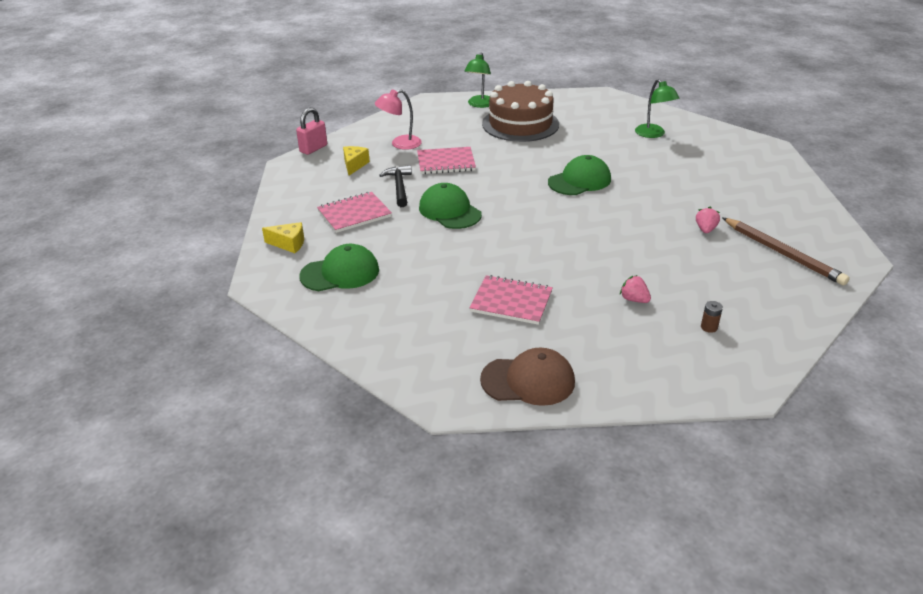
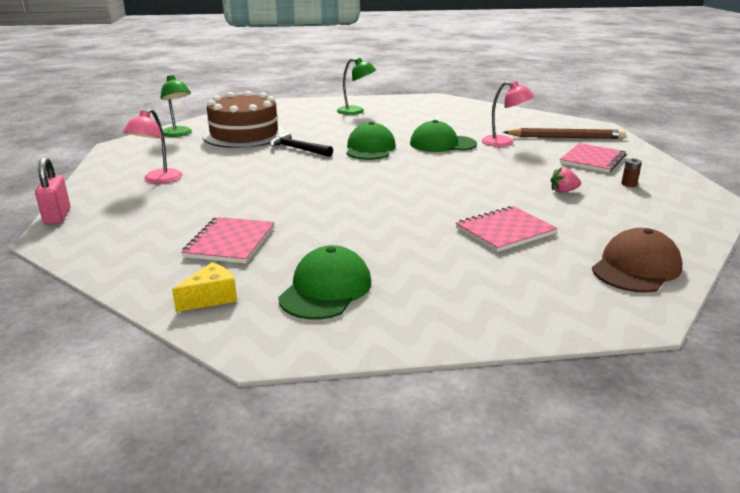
camera: 50 degrees left, 10 degrees down
(354, 165) = (141, 210): yellow cheese -> none
(399, 187) = (230, 206): black hammer -> black hammer (298, 149)
(446, 162) = (236, 175): pink notebook -> pink notebook (592, 160)
(449, 211) = (317, 202): green cap -> green cap (442, 144)
(705, 229) = (504, 143): pink strawberry -> pink lamp

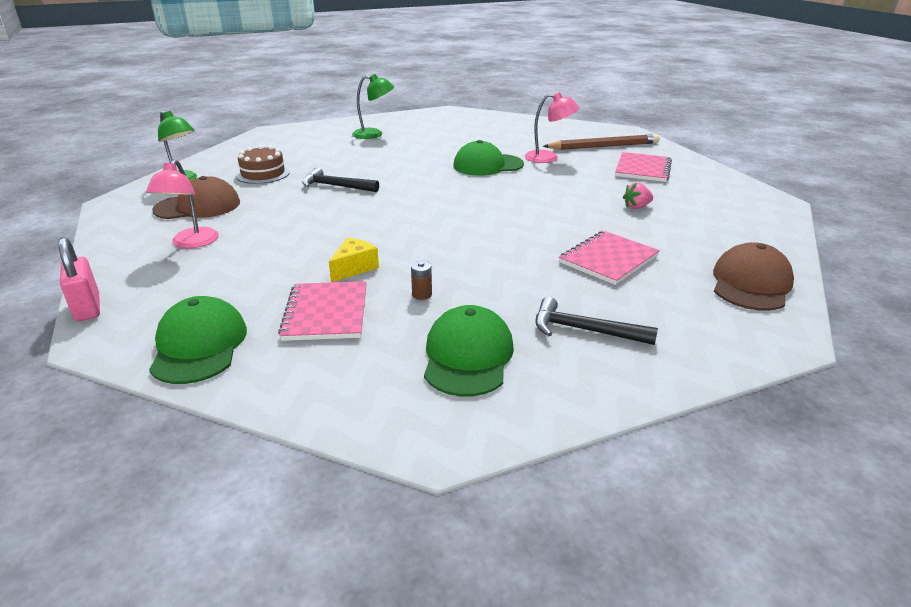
camera: 15 degrees left, 5 degrees up
(179, 154) = (198, 206): none -> brown cap
(211, 298) = (345, 388): yellow cheese -> yellow cheese (354, 268)
(244, 134) = (263, 174): brown cake -> brown cake, size x0.55
(370, 148) = (415, 178): green cap -> green cap (199, 345)
(443, 284) = (584, 330): none -> black hammer
(629, 184) = (691, 192): brown battery -> brown battery (422, 294)

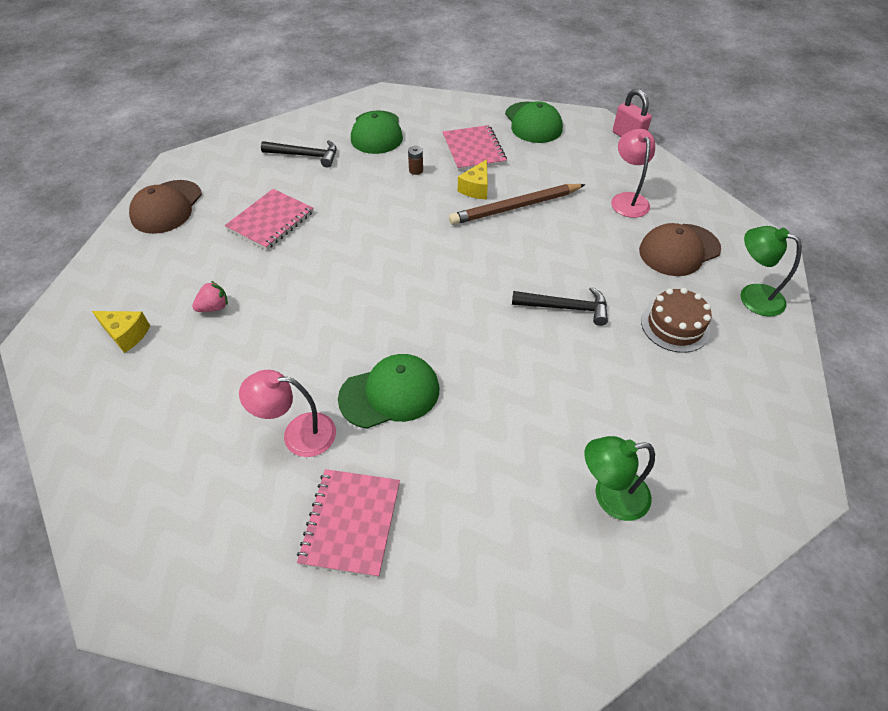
camera: 170 degrees right, 20 degrees up
(603, 146) = (195, 500): brown pencil -> brown pencil (515, 207)
(643, 169) = (164, 412): pink notebook -> pink notebook (351, 523)
(703, 199) = (126, 334): none -> yellow cheese

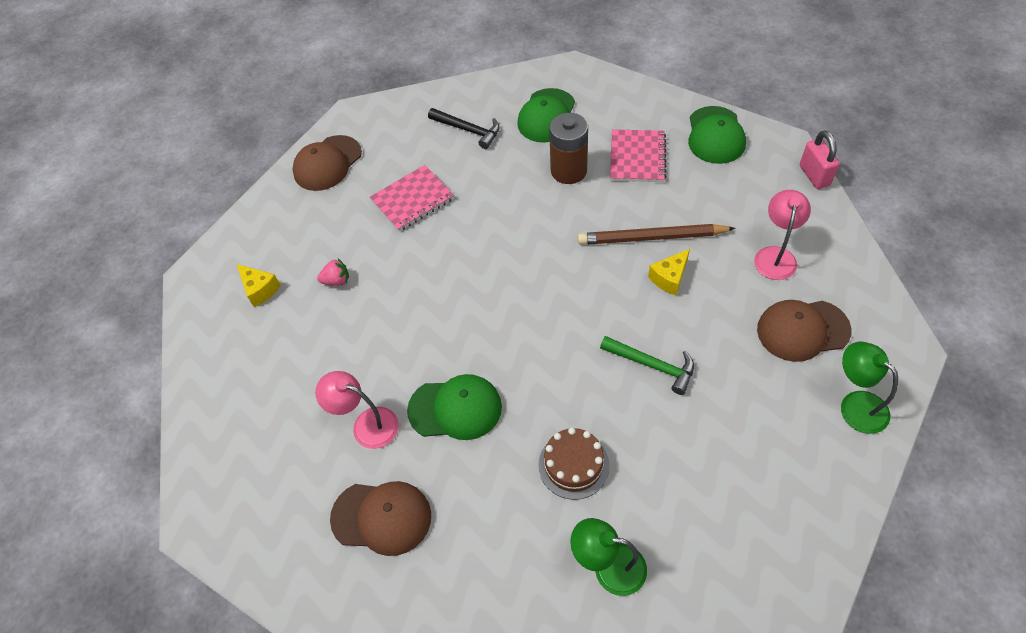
camera: 25 degrees right, 5 degrees up
(351, 523) = (382, 517): pink notebook -> brown cap
(416, 170) = (568, 171): brown battery -> brown battery, size x2.47
(476, 188) = (620, 206): yellow cheese -> yellow cheese (669, 278)
(565, 307) = (652, 365): black hammer -> green hammer
(675, 326) = (754, 415): brown cake -> brown cake (573, 465)

